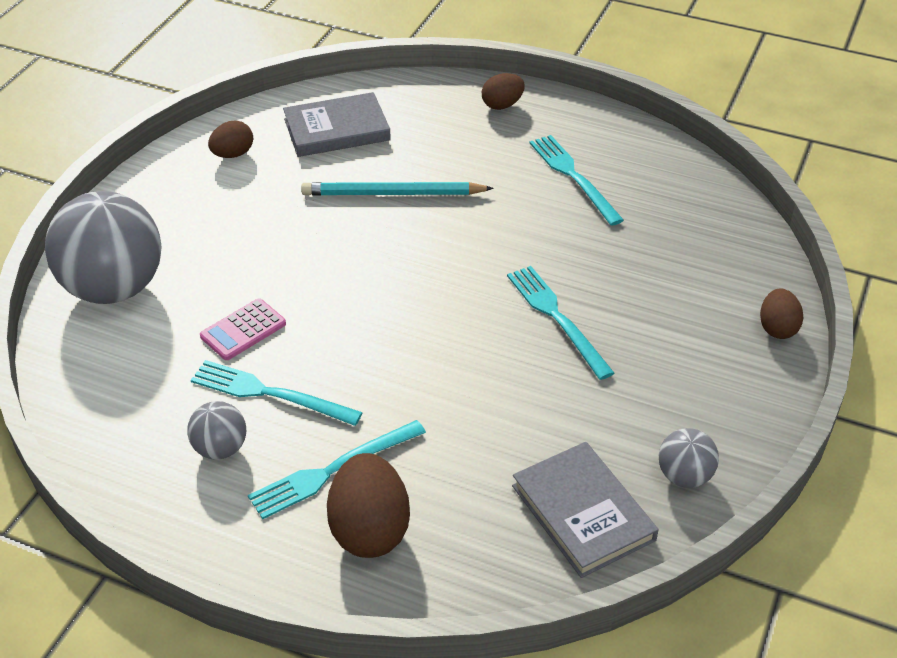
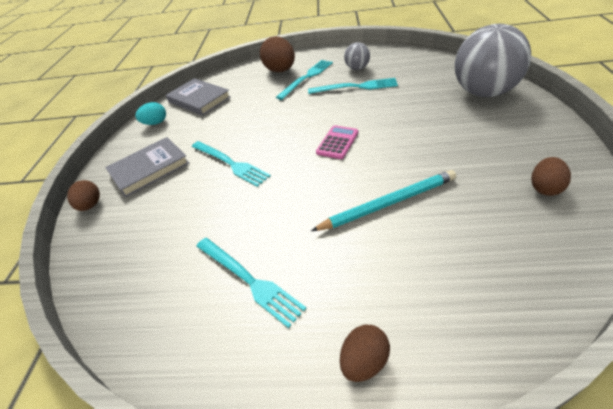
camera: 165 degrees right, 0 degrees up
(243, 330) = (395, 101): pink calculator -> pink calculator (337, 142)
(337, 129) = (497, 248): grey book -> grey book (149, 169)
(684, 476) = (155, 123): grey ball -> turquoise egg

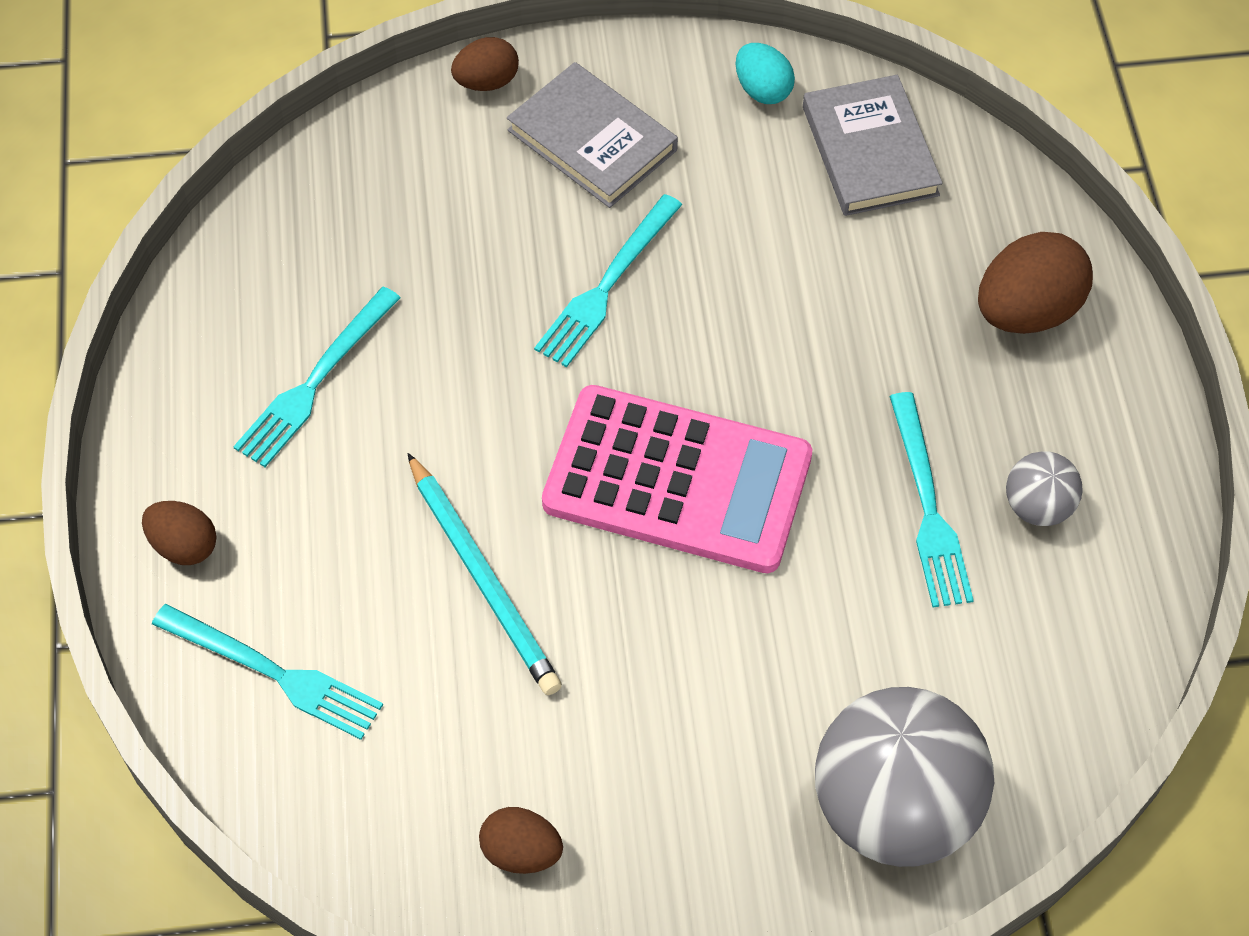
camera: 75 degrees right, 15 degrees up
(199, 99) = (870, 151): grey book -> grey book turned 45 degrees counterclockwise
(306, 78) = (982, 383): turquoise fork -> turquoise fork (273, 673)
(337, 142) = (677, 480): pink calculator -> pink calculator, size x2.30

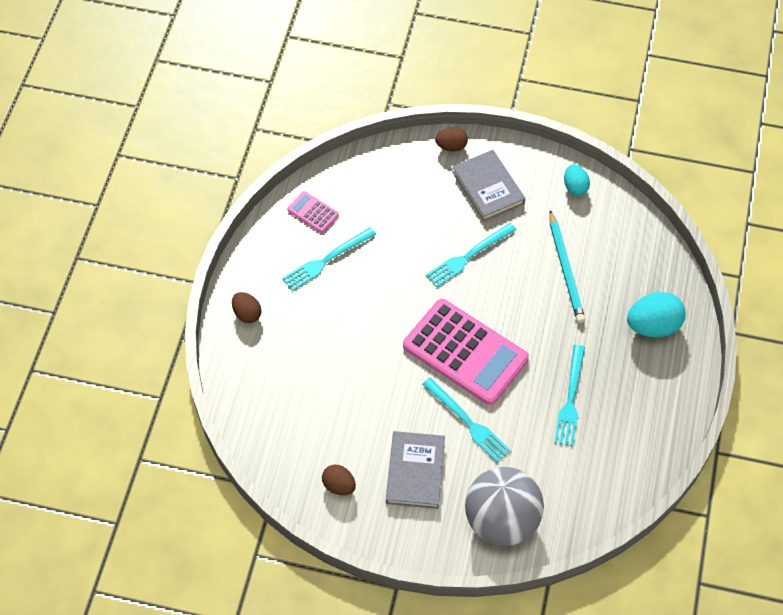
camera: 20 degrees right, 0 degrees up
(250, 293) = (313, 212): none -> pink calculator
(273, 673) = (265, 379): turquoise fork -> turquoise fork (467, 422)
(483, 578) = (366, 367): turquoise pencil -> turquoise pencil (566, 269)
(870, 151) = (612, 230): grey book -> grey book (415, 471)
(1026, 311) = (653, 326): brown egg -> turquoise egg
(1037, 506) = (619, 414): grey ball -> none

